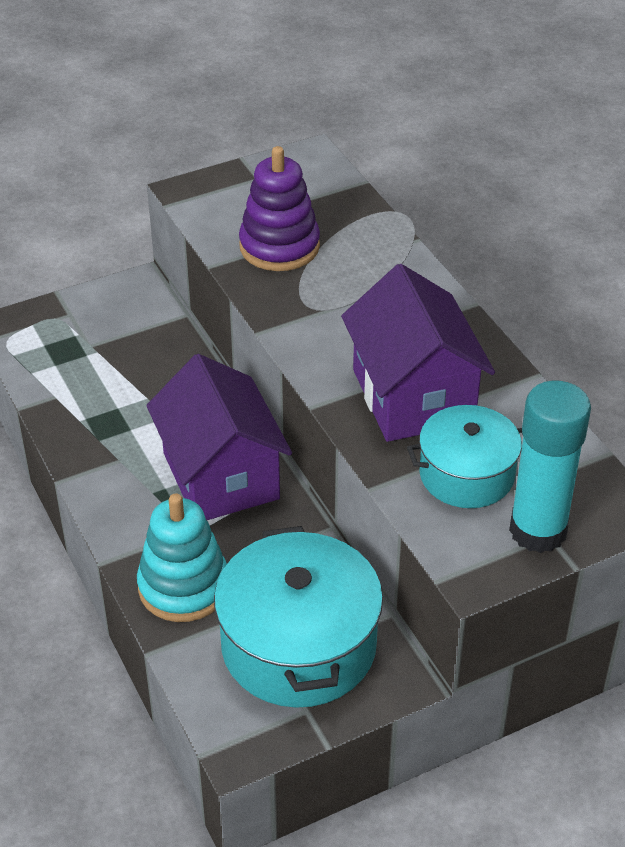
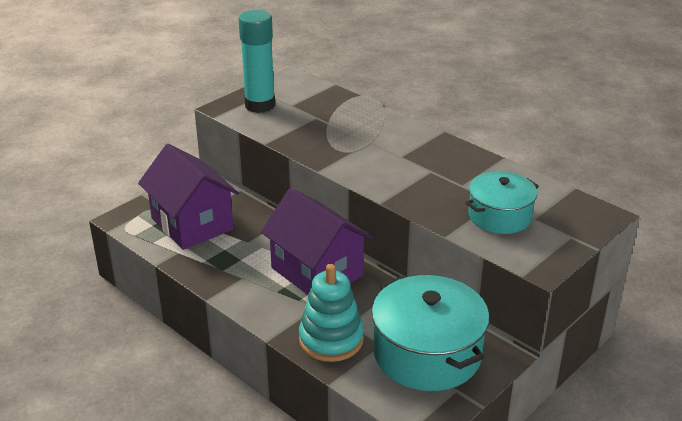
camera: 20 degrees left, 10 degrees down
(279, 246) = (303, 125): purple stacking toy -> none
(413, 396) = (439, 184): purple house -> purple house (192, 224)
(538, 531) = (562, 235): turquoise glue stick -> turquoise glue stick (260, 105)

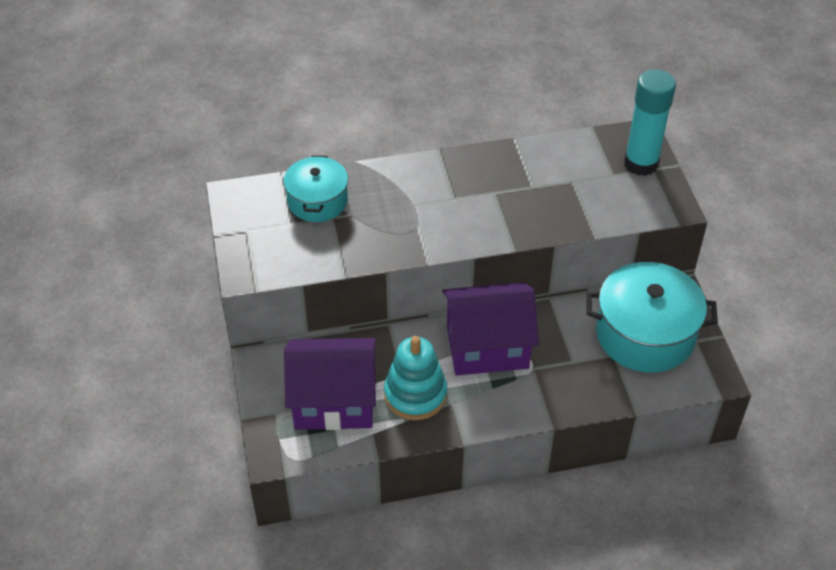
camera: 55 degrees left, 15 degrees up
(260, 105) = (267, 245): turquoise glue stick -> turquoise glue stick (641, 163)
(331, 339) = (584, 384): turquoise stacking toy -> turquoise stacking toy (415, 394)
(499, 216) = (595, 191): turquoise pot -> turquoise pot (317, 201)

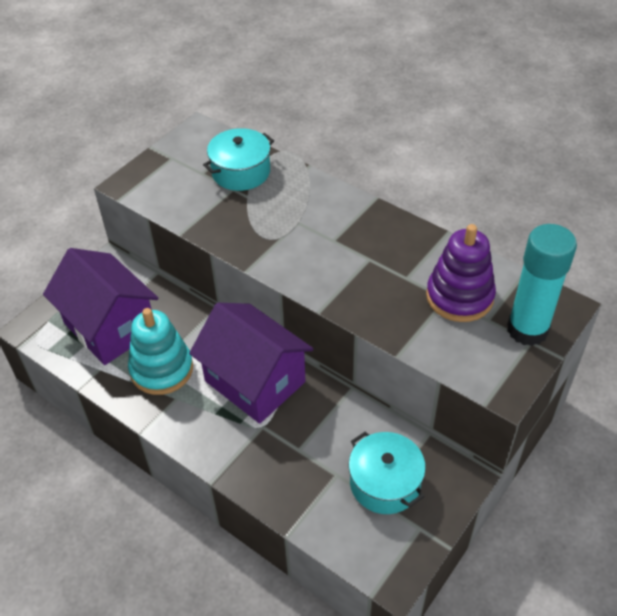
camera: 50 degrees right, 0 degrees up
(579, 174) = (459, 297): none -> purple stacking toy
(645, 334) = (385, 483): turquoise pot -> turquoise pot, size x0.62

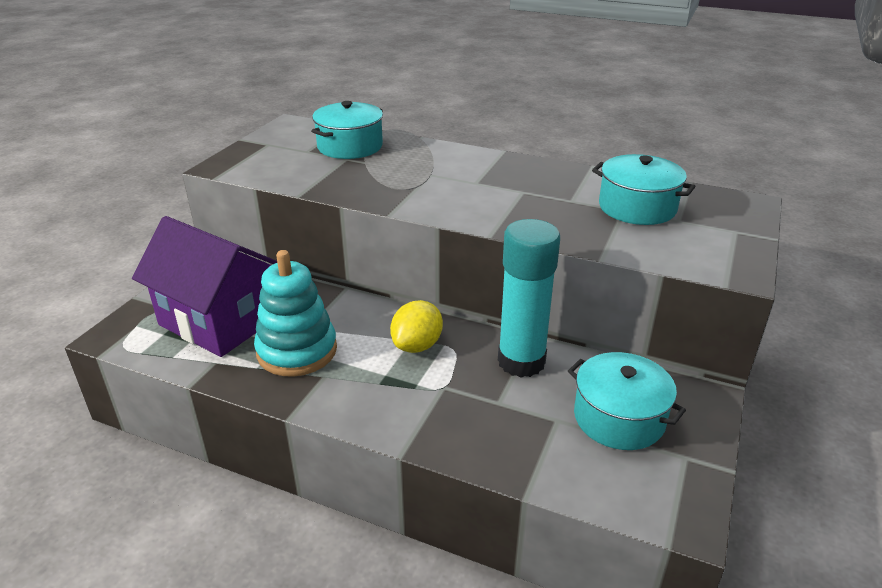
camera: 15 degrees left, 15 degrees down
(255, 381) = (417, 345): purple house -> yellow lemon
(459, 297) = (637, 207): purple stacking toy -> turquoise pot
(527, 330) = (725, 223): turquoise glue stick -> turquoise glue stick (521, 361)

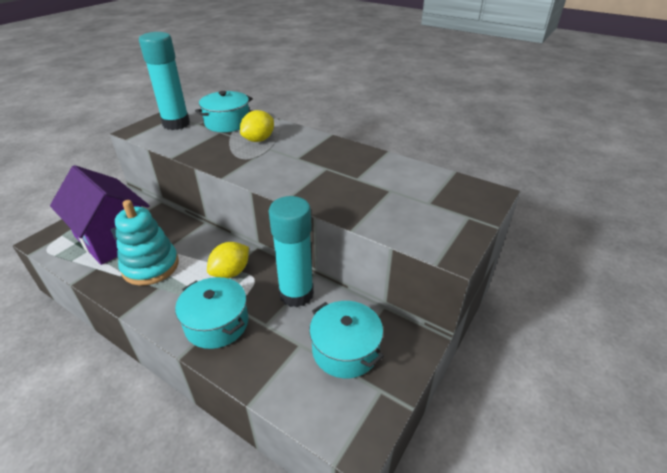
camera: 10 degrees right, 5 degrees up
(276, 153) = (176, 124): none -> turquoise glue stick
(409, 164) = (259, 140): none -> yellow lemon
(637, 207) = (402, 189): turquoise pot -> turquoise pot (216, 323)

